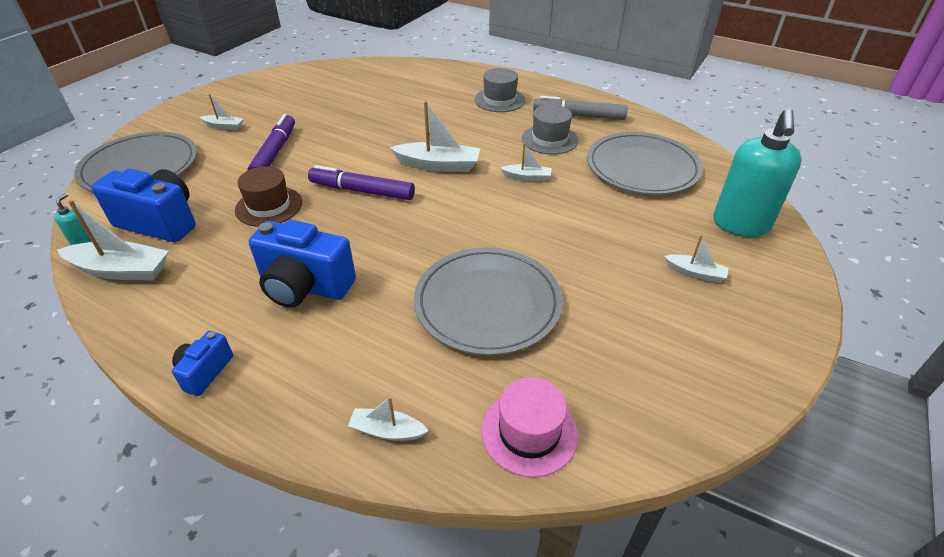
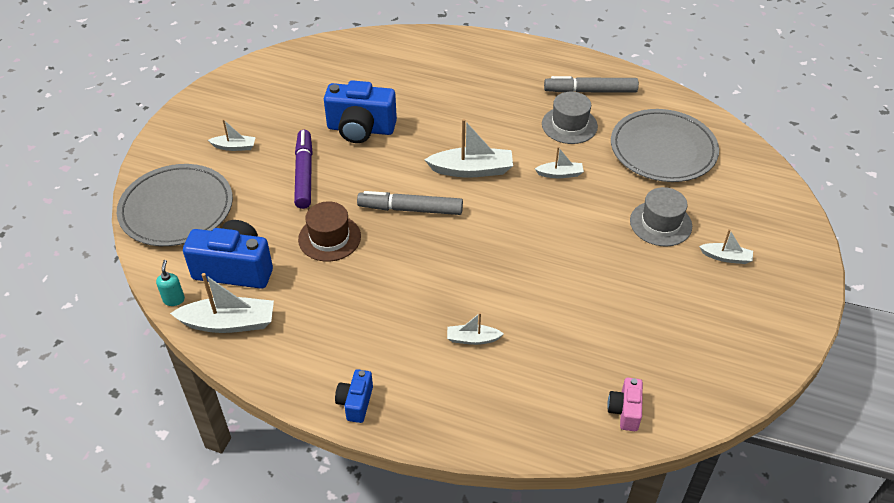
camera: 10 degrees left, 5 degrees up
(305, 287) = (402, 316): blue camera -> blue camera (360, 129)
(362, 191) = (410, 209): purple marker -> grey marker
(387, 431) = (519, 426): white boat -> white boat (472, 339)
(487, 303) = (562, 310): grey plate -> none
(499, 100) = (505, 78): grey hat -> grey hat (660, 223)
(529, 432) = (625, 411): pink hat -> pink camera
(740, 225) = (758, 203): turquoise soap dispenser -> none

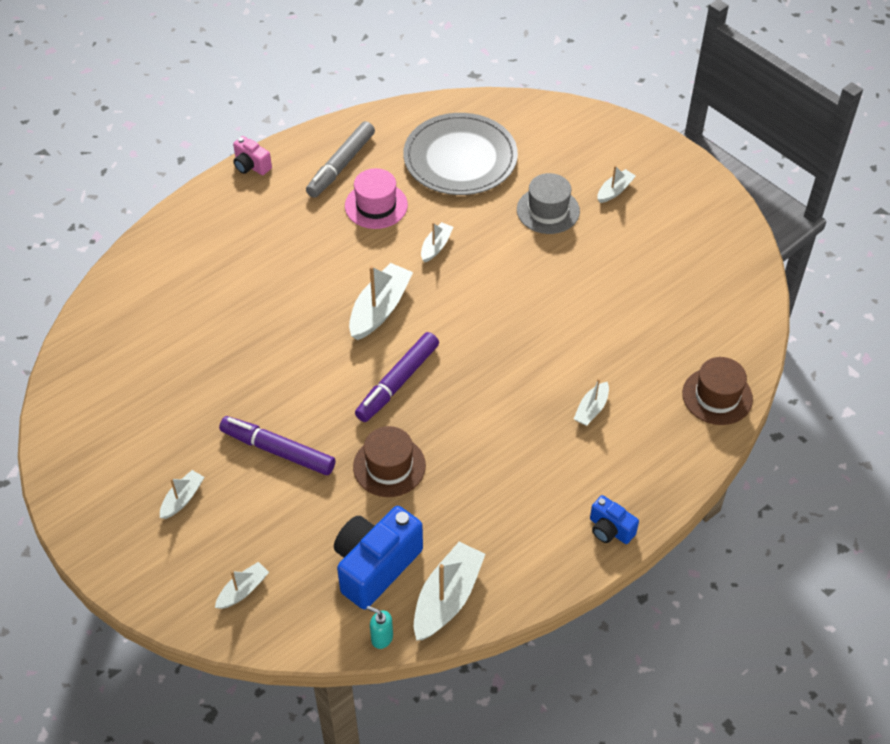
camera: 60 degrees left, 5 degrees up
(176, 208) = (243, 590): grey plate -> white boat
(360, 129) = (247, 372): blue camera -> none
(410, 209) = (397, 382): grey marker -> purple marker
(555, 426) = (717, 396): none -> brown hat
(569, 125) = (376, 205): grey hat -> pink hat
(625, 411) = (728, 343): pink camera -> pink camera (251, 166)

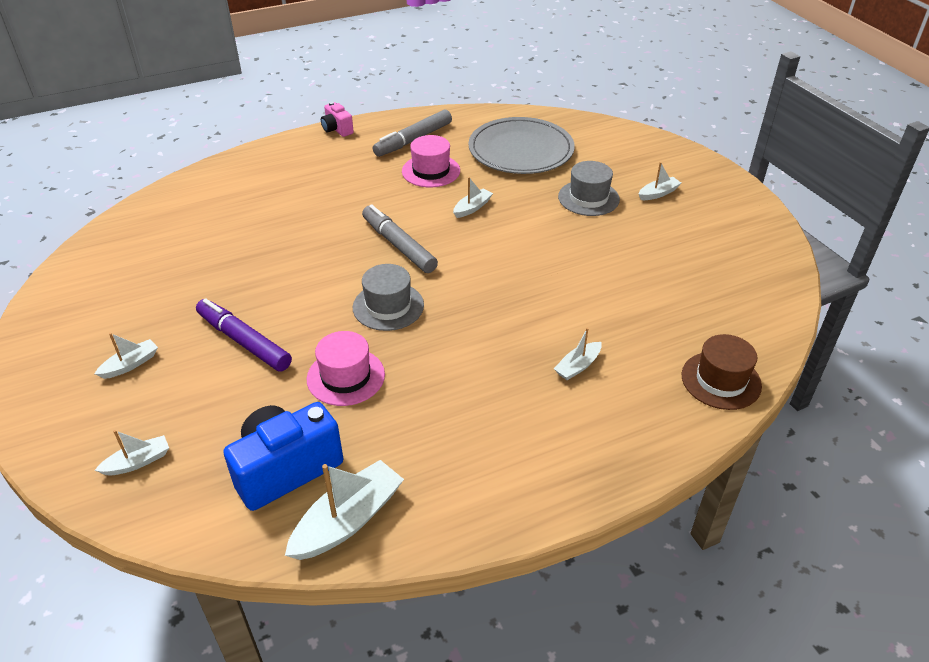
camera: 15 degrees right, 10 degrees down
(380, 309) = (398, 245): white boat -> grey marker
(381, 638) = (256, 546): turquoise soap dispenser -> none
(389, 466) = (346, 377): brown hat -> pink hat
(397, 382) = (388, 306): purple marker -> grey hat
(610, 529) = (560, 489): blue camera -> none

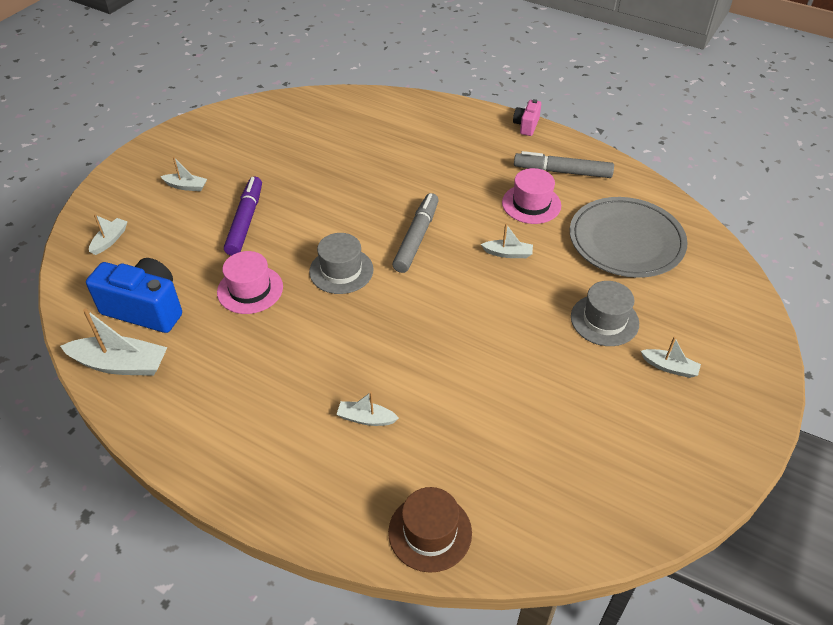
camera: 55 degrees right, 5 degrees up
(138, 462) = (110, 240): white boat -> white boat turned 90 degrees counterclockwise

